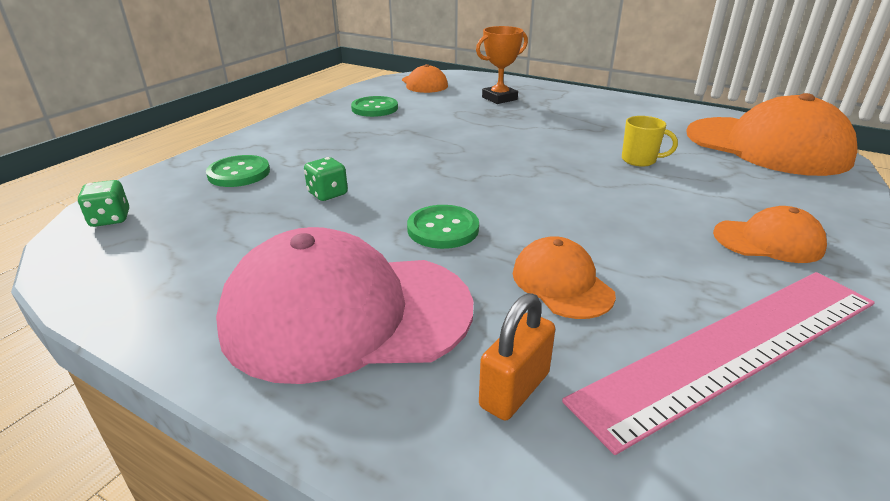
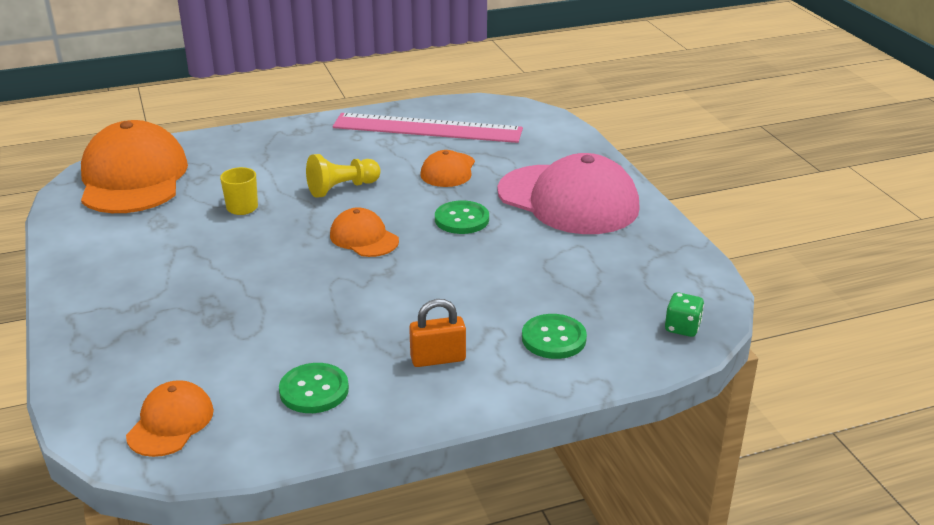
camera: 140 degrees left, 0 degrees up
(327, 194) = (502, 280): green dice -> none
(499, 98) = (161, 337): orange trophy -> none
(514, 390) = (530, 151): orange padlock -> orange padlock (438, 359)
(612, 208) = (342, 188): none -> yellow pawn
(768, 241) = (311, 143): orange cap -> orange cap (364, 238)

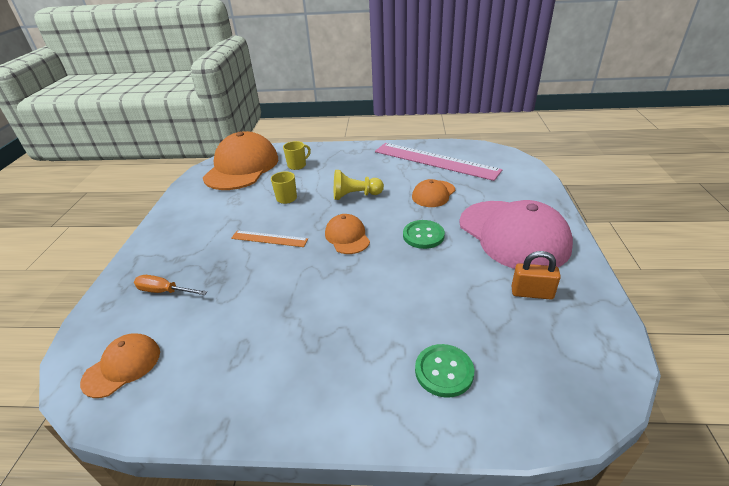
camera: 25 degrees right, 5 degrees up
(154, 343) = (164, 291): none -> orange screwdriver
(224, 162) = (297, 165): none -> yellow mug
(256, 259) = (269, 239): none -> orange ruler
(314, 390) = (231, 367): green button -> none
(438, 359) = (338, 364): orange padlock -> orange padlock (532, 293)
(682, 328) = (572, 395): green dice -> none

